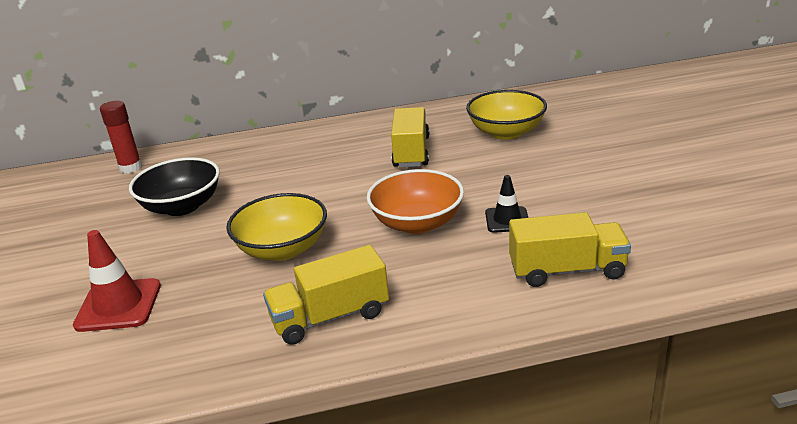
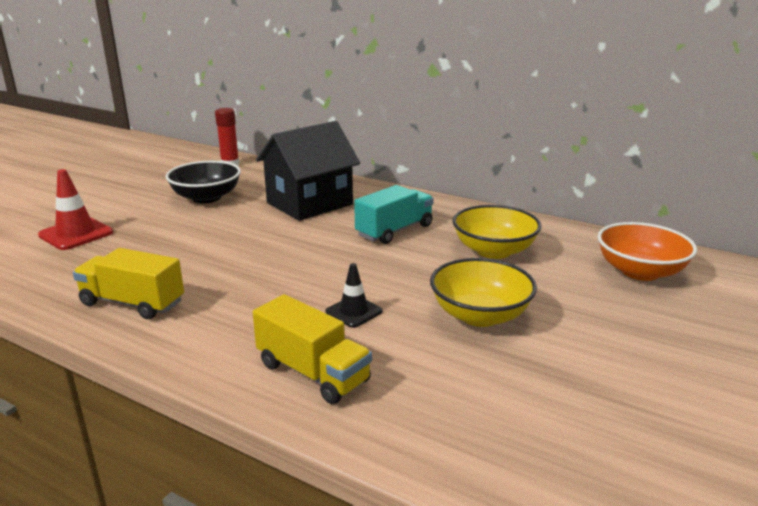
camera: 40 degrees right, 5 degrees down
(282, 249) = (197, 249): yellow bowl -> yellow bowl (480, 315)
(295, 165) = (309, 203): none -> black house
(411, 152) = (394, 231): yellow truck -> turquoise truck
(417, 223) = (295, 278): orange bowl -> orange bowl (640, 271)

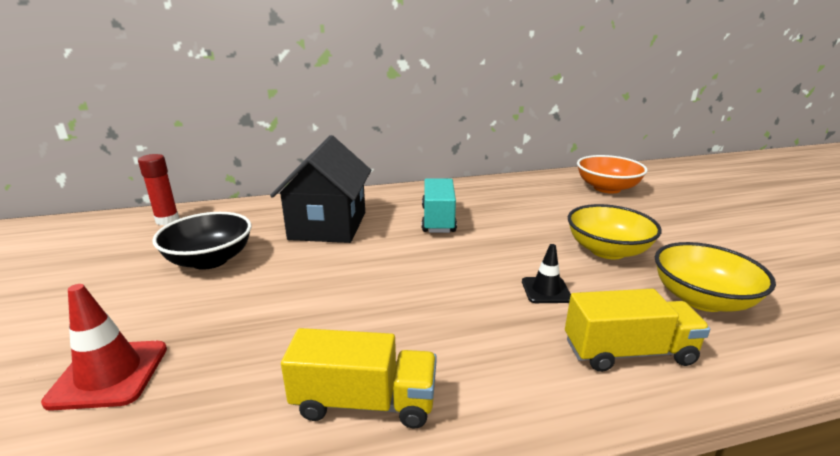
camera: 45 degrees left, 0 degrees up
(132, 303) = (364, 402): yellow truck -> yellow truck turned 150 degrees counterclockwise
(494, 251) = (522, 207): yellow bowl -> yellow bowl (702, 299)

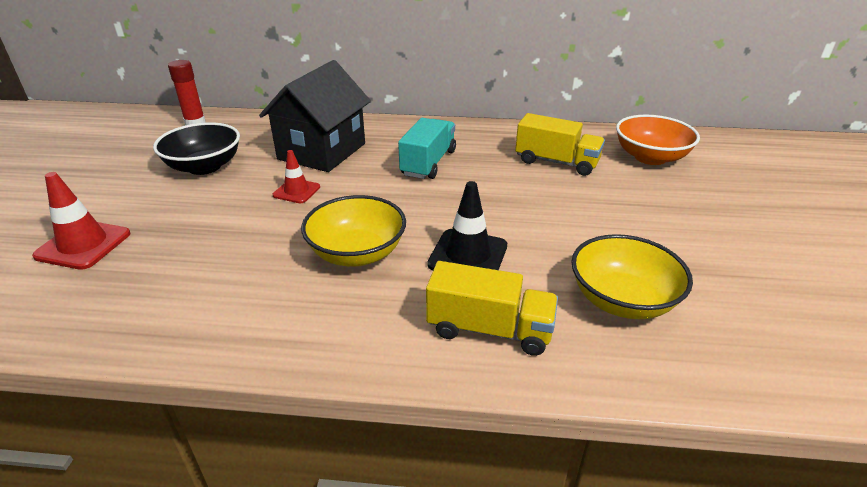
camera: 20 degrees right, 10 degrees up
(332, 265) = (296, 191): none -> red traffic cone
(364, 402) = (235, 310): yellow truck -> yellow truck (556, 162)
(546, 290) = (468, 255): black traffic cone -> black traffic cone, size x1.57
(607, 250) = (573, 229): yellow bowl -> yellow bowl (357, 253)

